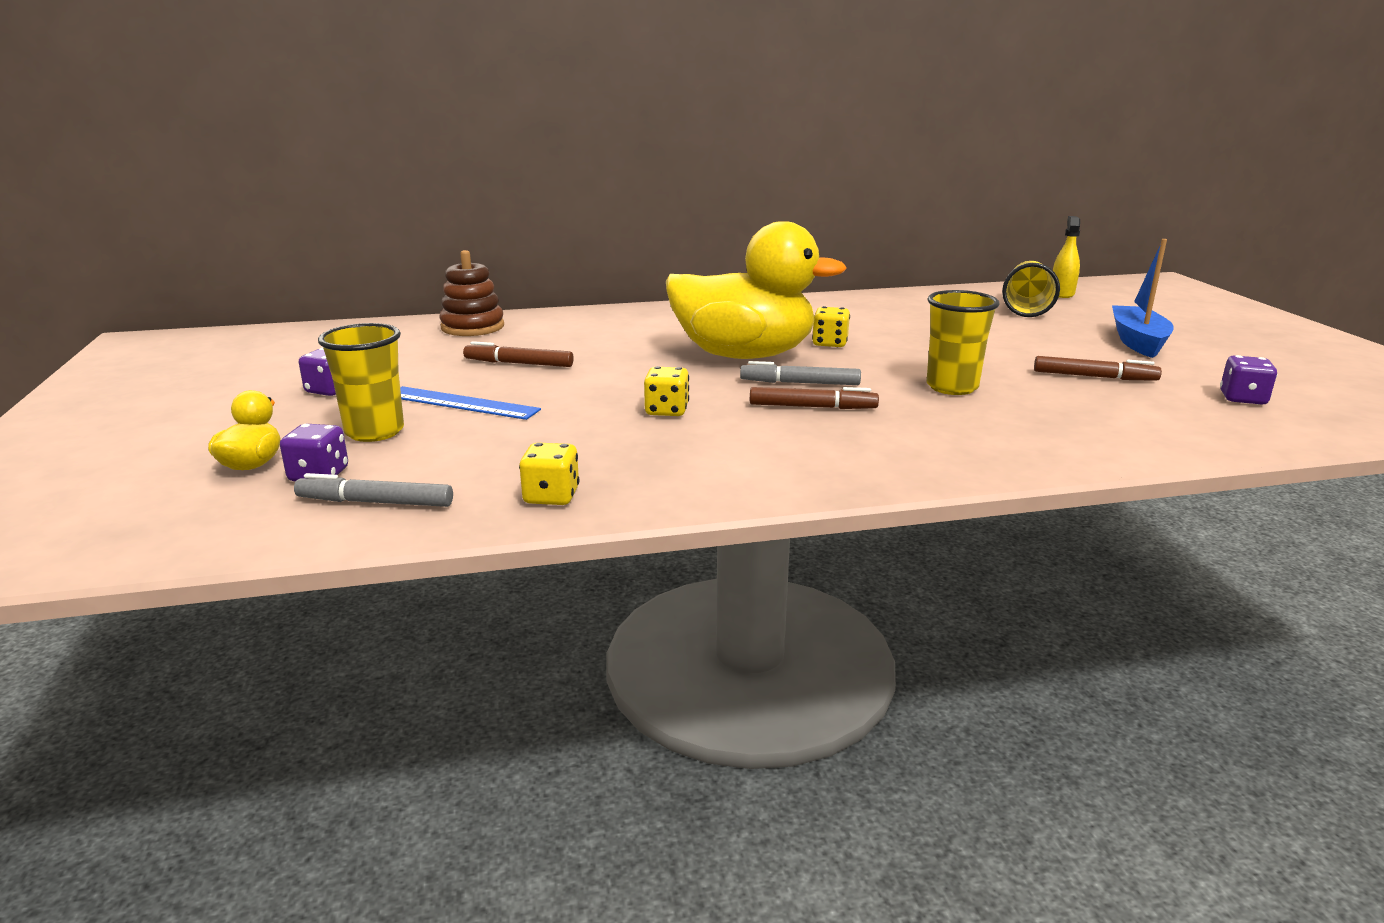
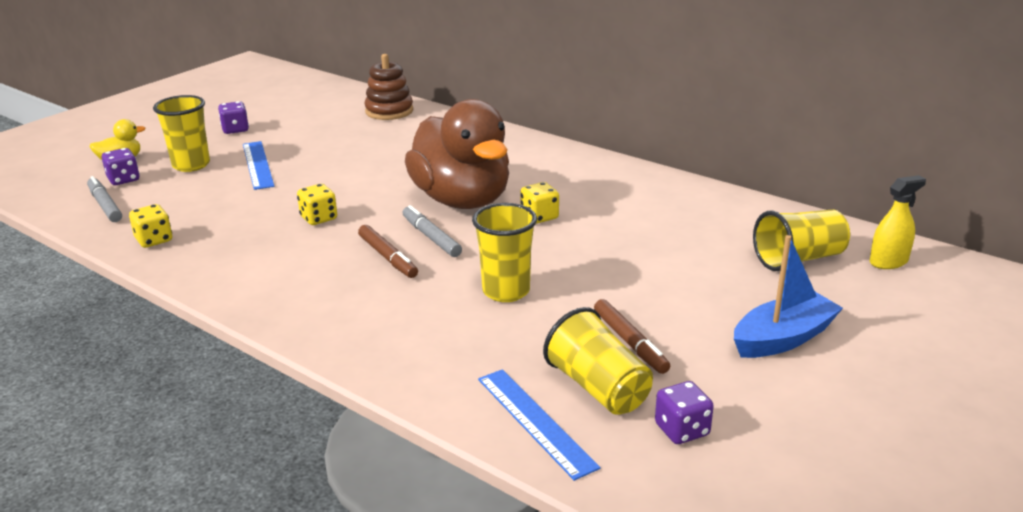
camera: 50 degrees right, 5 degrees up
(519, 363) = (342, 149): brown marker -> none
(744, 355) = (462, 200): yellow duck -> brown duck
(1156, 403) = (598, 388): none -> yellow cup
(1190, 434) = (535, 421): none -> blue ruler

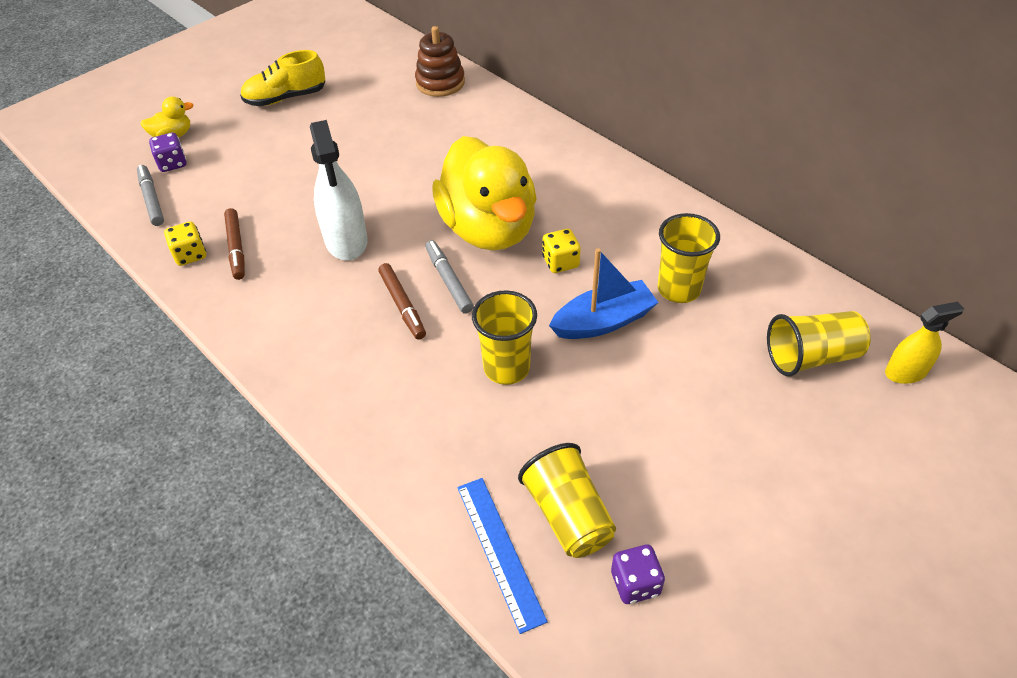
camera: 10 degrees right, 20 degrees up
(191, 165) = (237, 148): yellow cup -> yellow cup (678, 289)
(235, 129) = (286, 98): purple dice -> yellow shoe
(258, 165) = (300, 154): blue ruler -> none
(319, 218) = (346, 240): yellow dice -> white spray bottle
(462, 200) = (488, 229): brown duck -> yellow duck
(630, 342) = (612, 456): brown marker -> brown marker (236, 248)
(783, 338) = (765, 471): blue boat -> blue boat (603, 321)

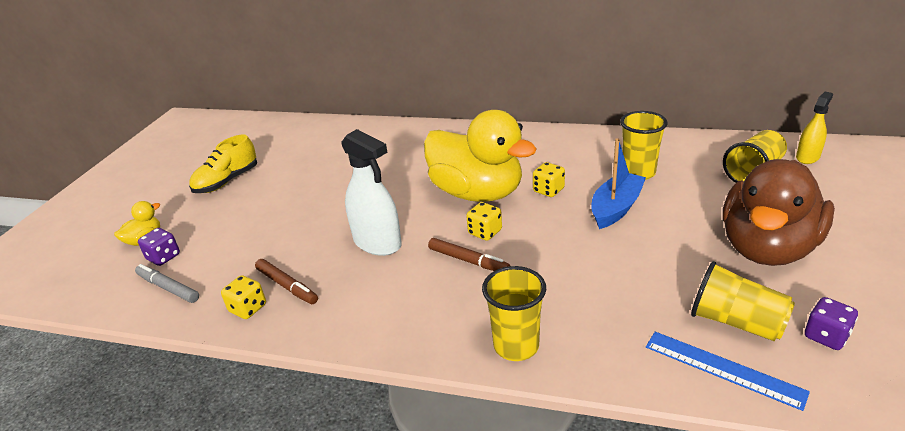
camera: 30 degrees left, 15 degrees down
(440, 83) = (345, 132): brown stacking toy -> none
(448, 281) = (485, 232): grey marker -> yellow dice
(506, 368) = (587, 261): yellow cup -> yellow cup (516, 346)
(702, 457) = (767, 248): none -> brown duck

